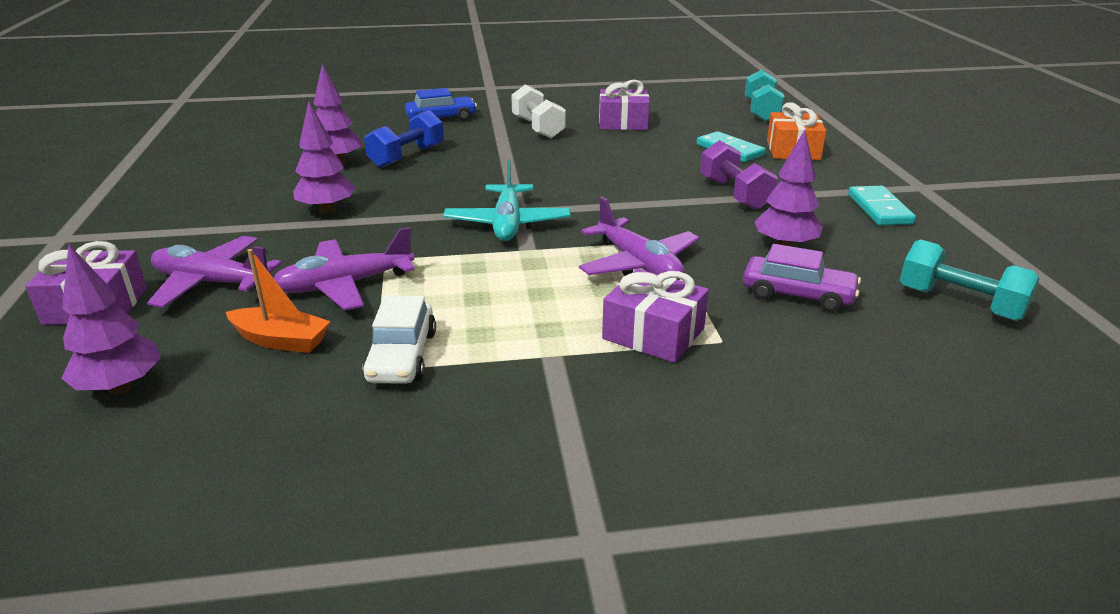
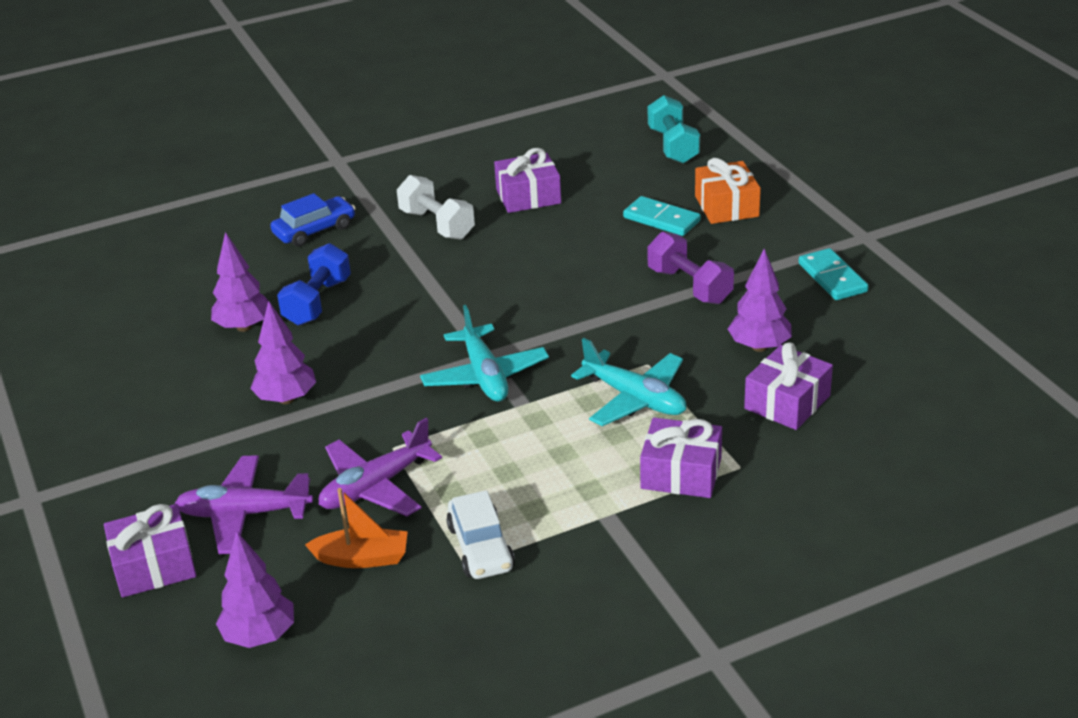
camera: 15 degrees left, 5 degrees up
(638, 264) = (635, 398): purple plane -> turquoise plane
(797, 295) = (787, 402): purple car -> purple gift
(959, 303) = (922, 380): turquoise dumbbell -> none

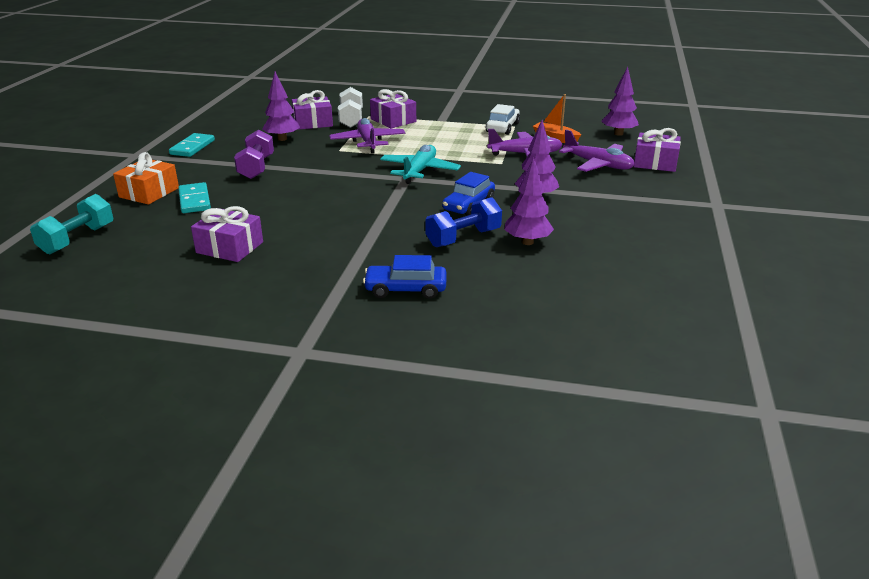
camera: 145 degrees left, 5 degrees down
(358, 348) = (468, 205): none -> blue car
(437, 224) = (318, 255): white dumbbell -> white dumbbell (351, 119)
(635, 398) = (368, 142): turquoise plane -> purple plane

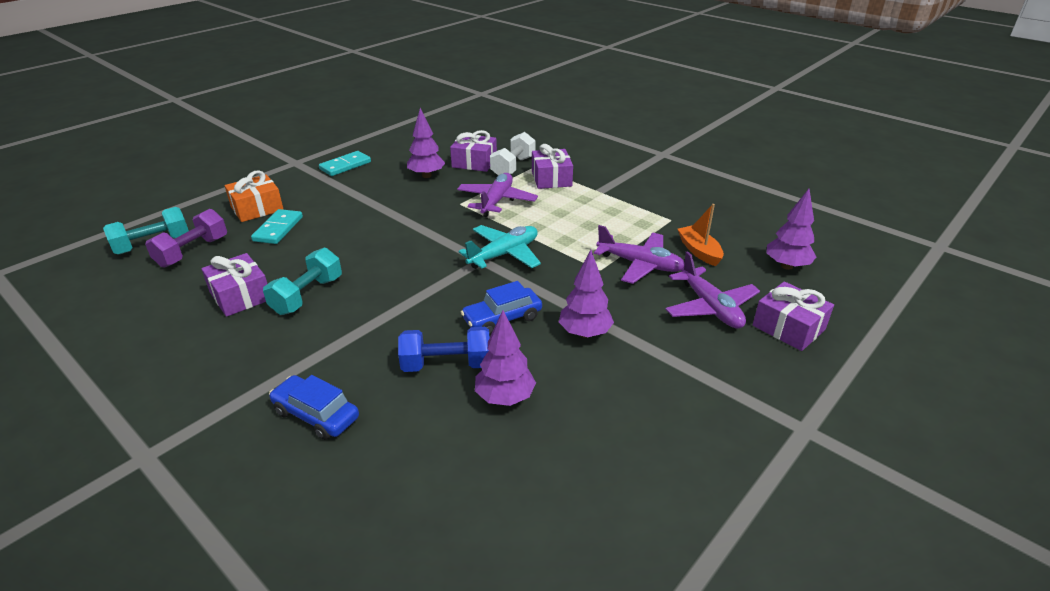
camera: 30 degrees right, 5 degrees up
(256, 168) = (367, 205): purple dumbbell -> purple dumbbell (192, 252)
(292, 232) = (307, 295): none -> turquoise dumbbell
(502, 127) = (655, 218): white car -> none

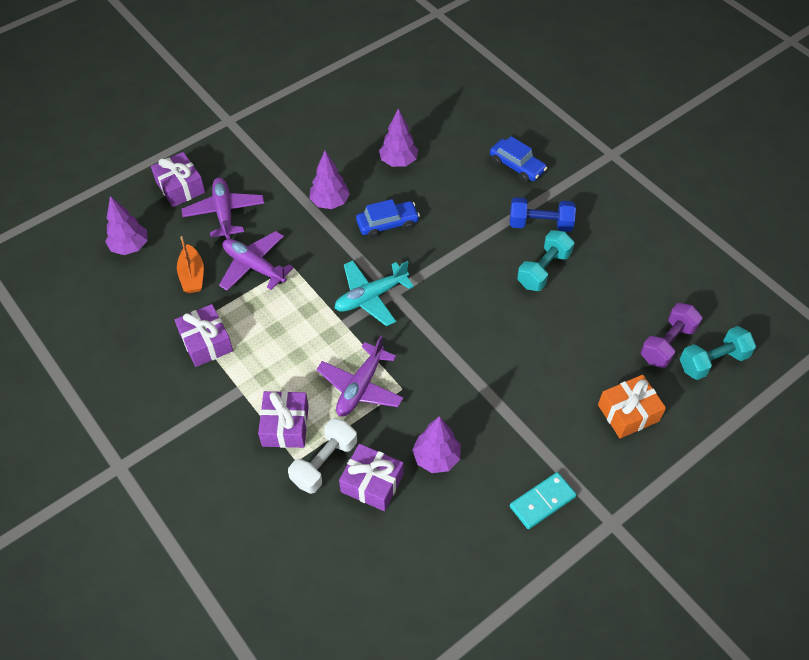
camera: 170 degrees left, 20 degrees up
(240, 296) = (600, 277): purple gift -> purple gift (206, 342)
(278, 229) = (593, 369): turquoise domino -> none
(446, 365) = (433, 190): blue dumbbell -> blue dumbbell (540, 224)

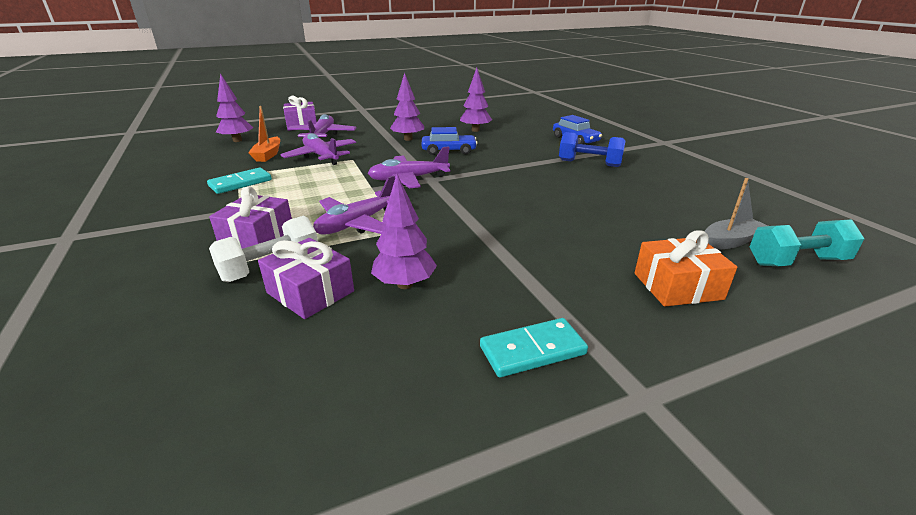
camera: 15 degrees right, 25 degrees down
(206, 342) = (240, 183): purple gift -> turquoise domino
(371, 297) = (408, 179): turquoise plane -> purple plane
(543, 269) = (586, 184): turquoise dumbbell -> none
(667, 344) = (730, 241): purple dumbbell -> grey boat

